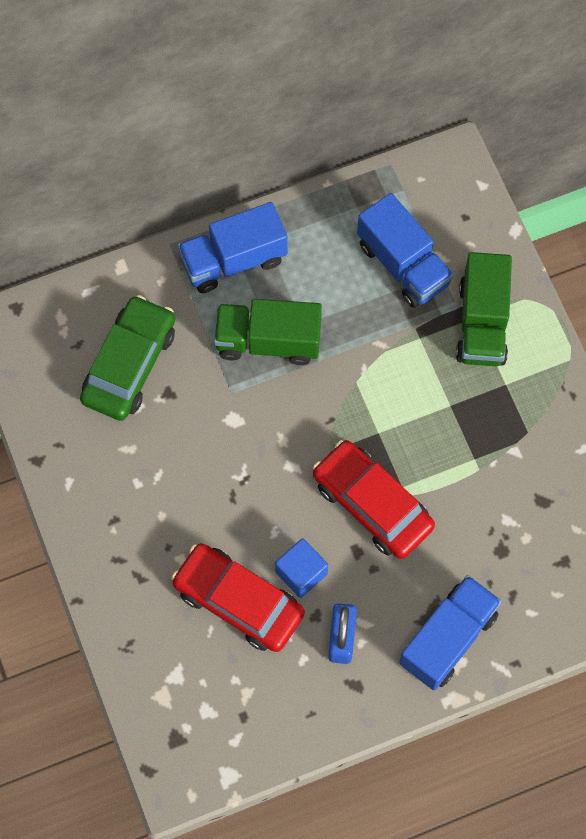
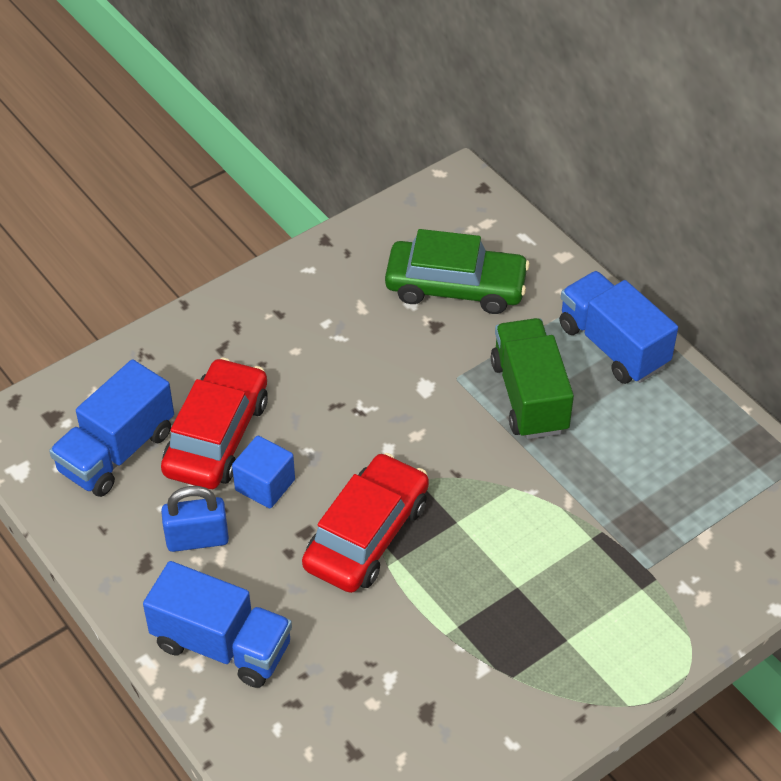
camera: 75 degrees right, 20 degrees down
(403, 264) = (679, 502): blue truck -> blue truck (117, 451)
(482, 323) = (638, 598): green truck -> none

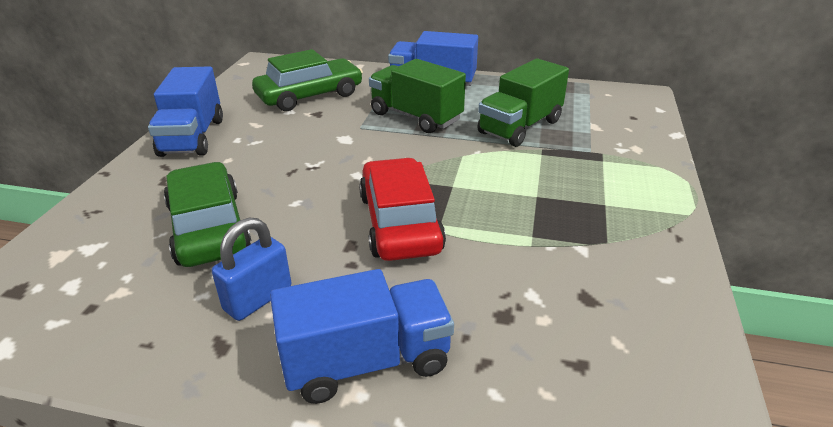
camera: 40 degrees left, 15 degrees down
(117, 451) = (114, 281): blue truck -> blue truck (192, 137)
(217, 436) = (209, 227): red car -> green car
(265, 485) = (283, 235): blue cube -> none
(620, 485) = (520, 127): none -> green truck

